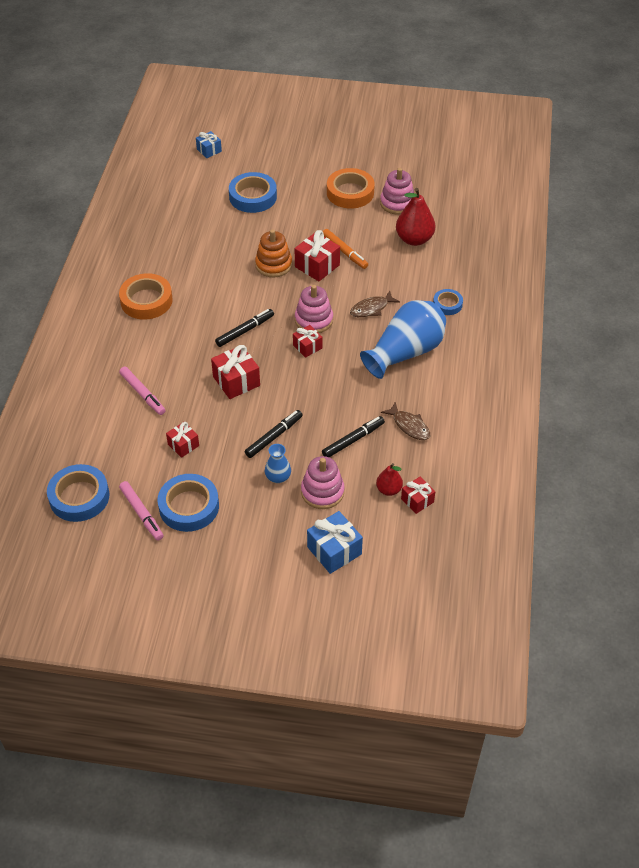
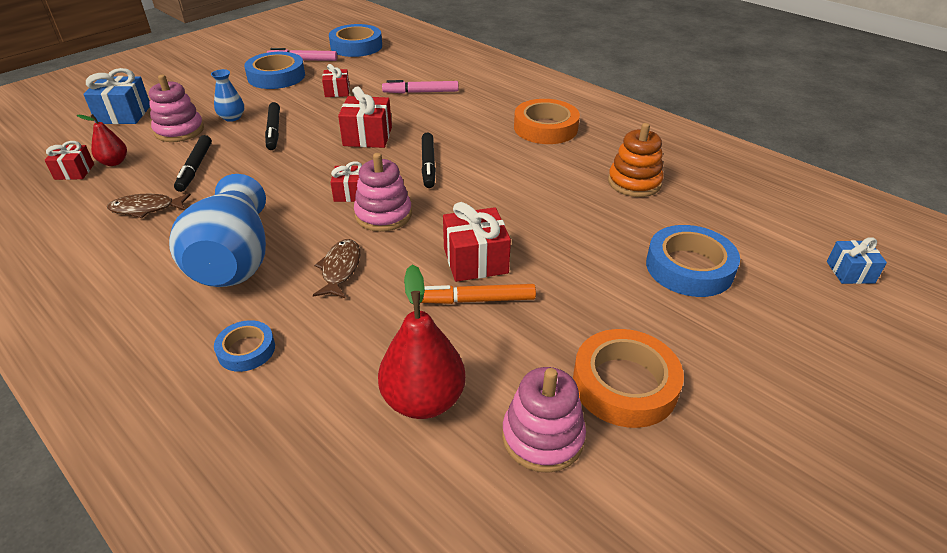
camera: 125 degrees right, 10 degrees down
(273, 265) = (517, 226): orange stacking toy -> orange stacking toy (634, 182)

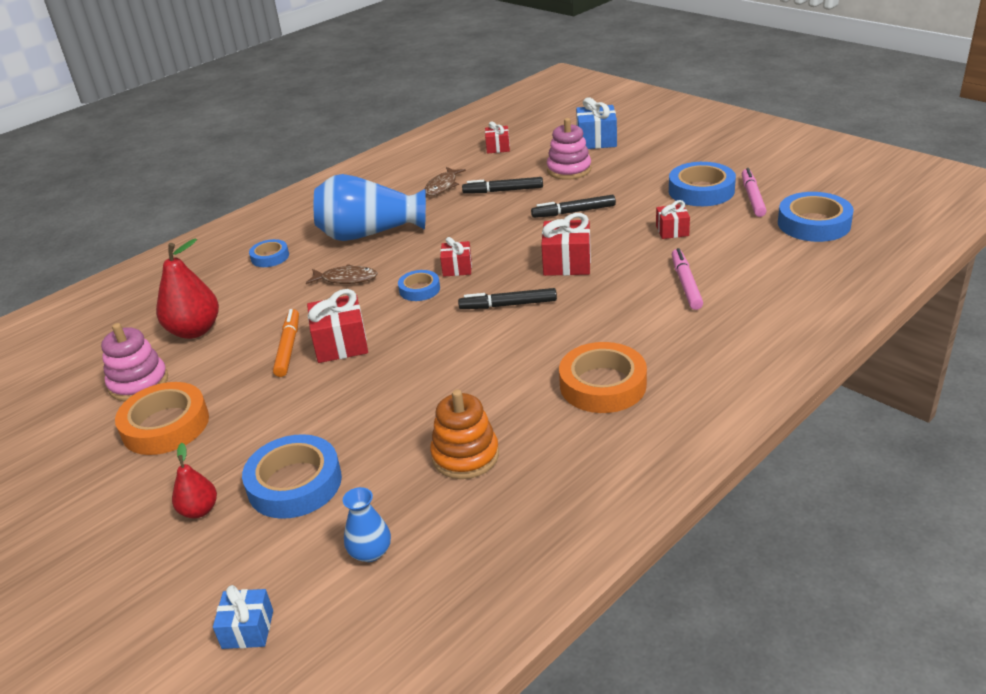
camera: 95 degrees right, 5 degrees down
(114, 162) = (512, 158): red pear -> red pear (199, 510)
(146, 208) = (442, 186): brown fish -> brown fish turned 150 degrees counterclockwise
(232, 117) = (598, 187): blue vase -> blue vase (370, 552)
(383, 215) = (419, 289): pink stacking toy -> blue tape

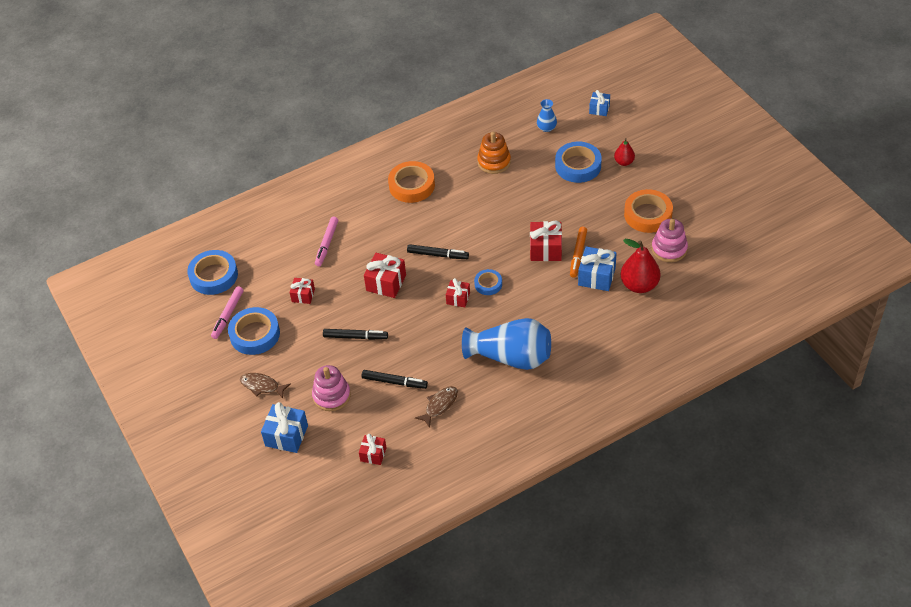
camera: 165 degrees left, 15 degrees up
(259, 328) = (596, 276): none -> blue gift
(270, 257) = (589, 350): blue tape -> none
(346, 279) = (535, 308): brown fish -> brown fish (262, 386)

